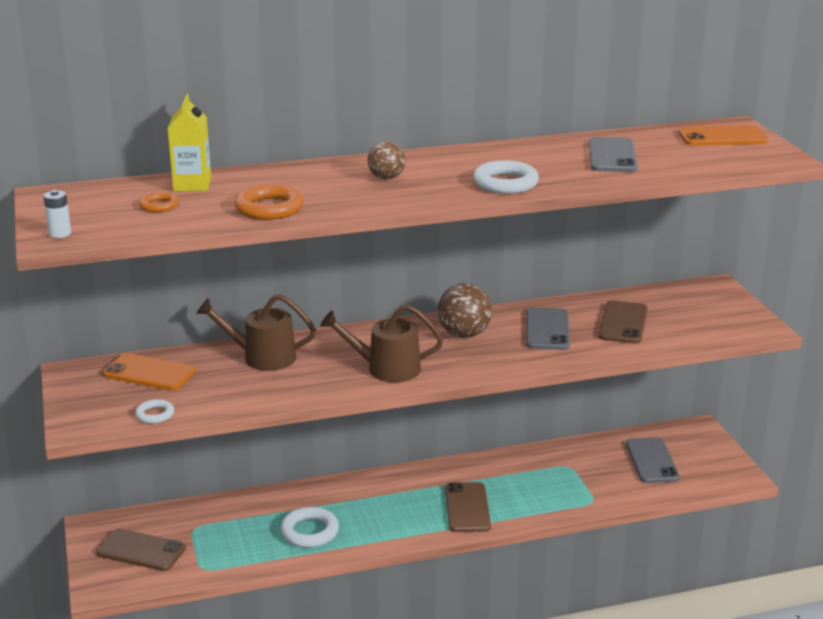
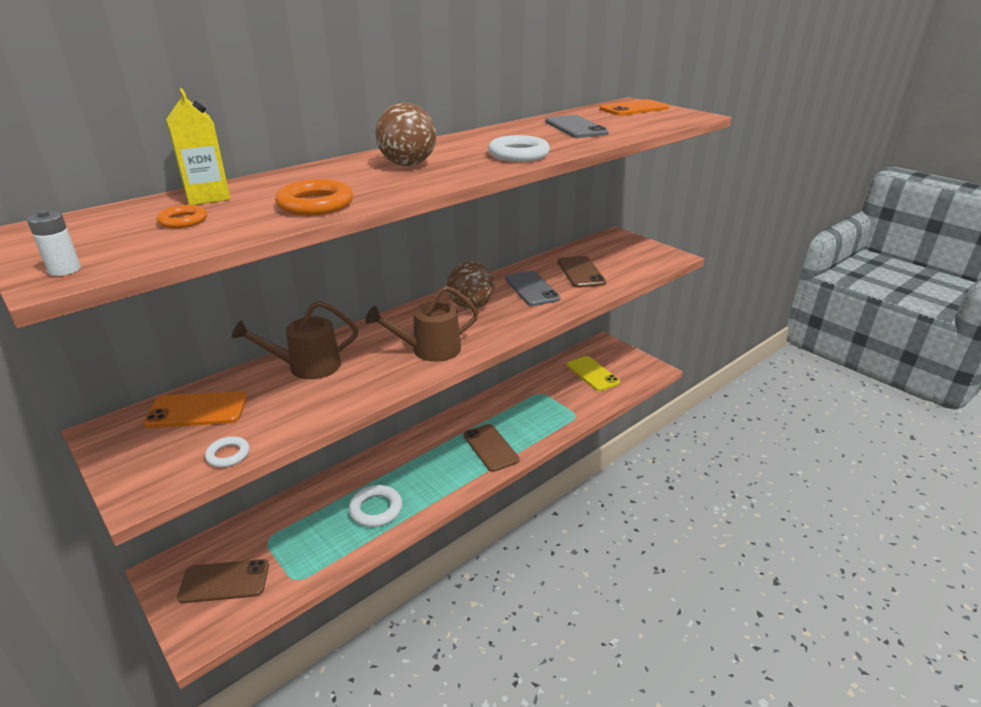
camera: 25 degrees left, 5 degrees up
(386, 178) = (408, 165): brown ball -> brown ball, size x1.57
(652, 461) = (592, 374): grey phone -> yellow phone

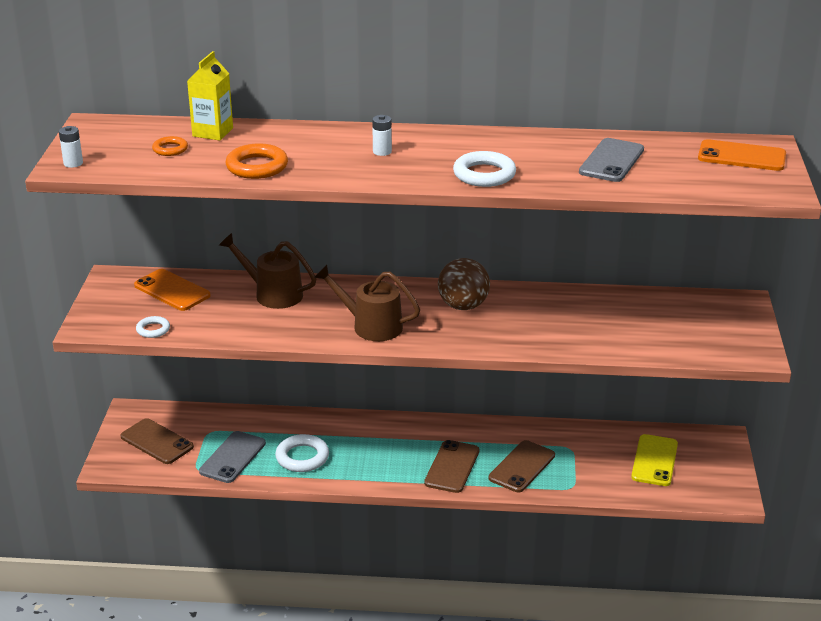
camera: 45 degrees right, 0 degrees up
(408, 165) = (382, 152): brown ball -> white battery
(531, 289) = (544, 316): grey phone -> grey phone (232, 457)
(581, 272) = (621, 323): brown phone -> brown phone (522, 467)

